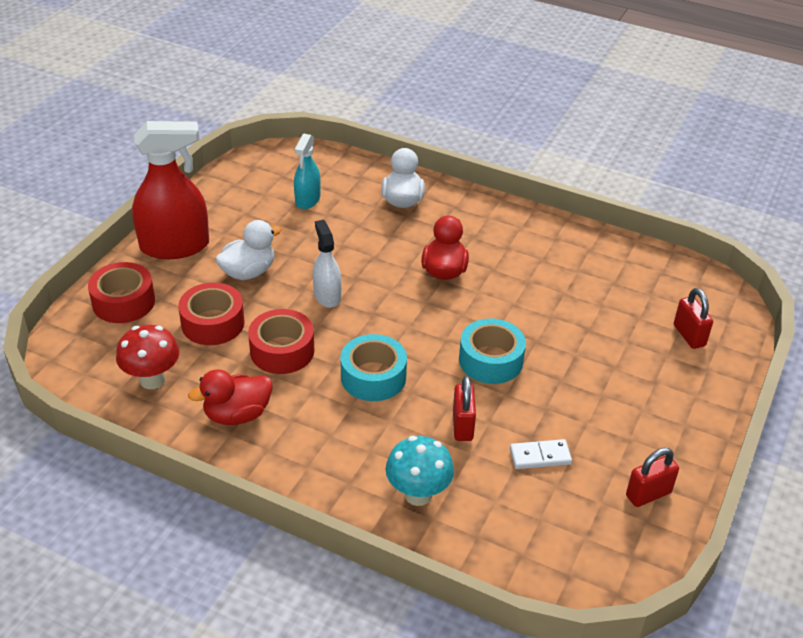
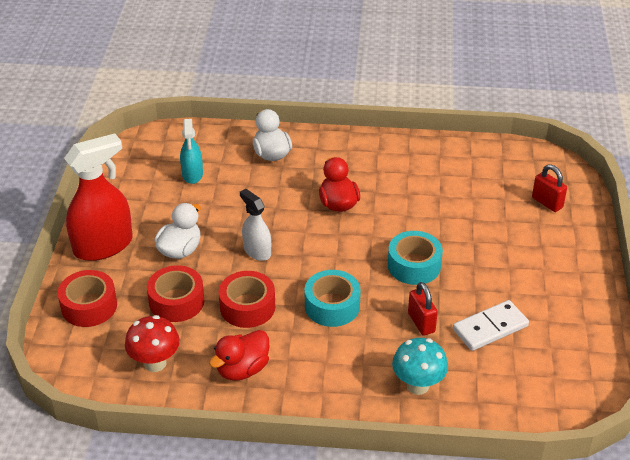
camera: 20 degrees left, 0 degrees up
(540, 456) = (490, 328): white domino -> white domino, size x1.51
(648, 494) = (580, 331): red padlock -> none

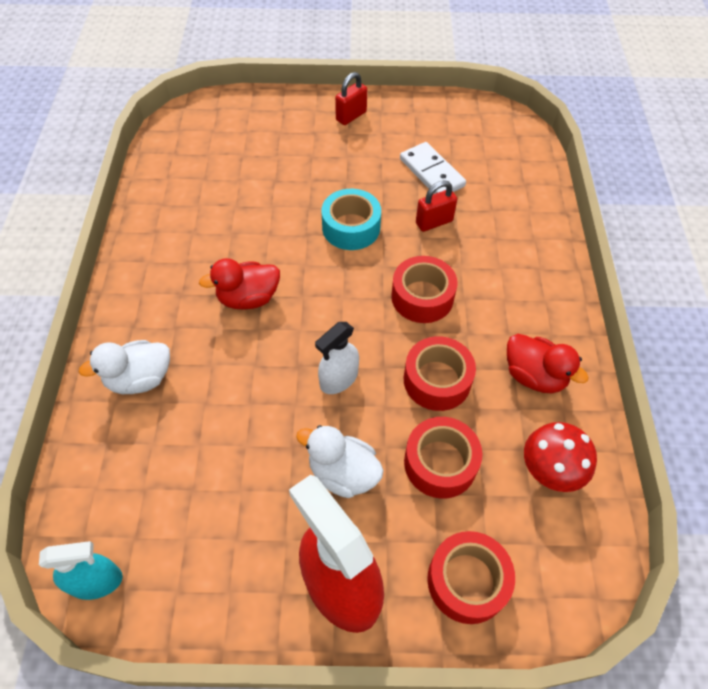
camera: 95 degrees left, 15 degrees up
(192, 174) = (177, 480): turquoise spray bottle -> turquoise spray bottle (96, 581)
(332, 306) = (422, 297): turquoise tape -> red tape
(418, 385) = (517, 225): turquoise mushroom -> none
(547, 203) = (249, 124): red padlock -> red padlock (351, 116)

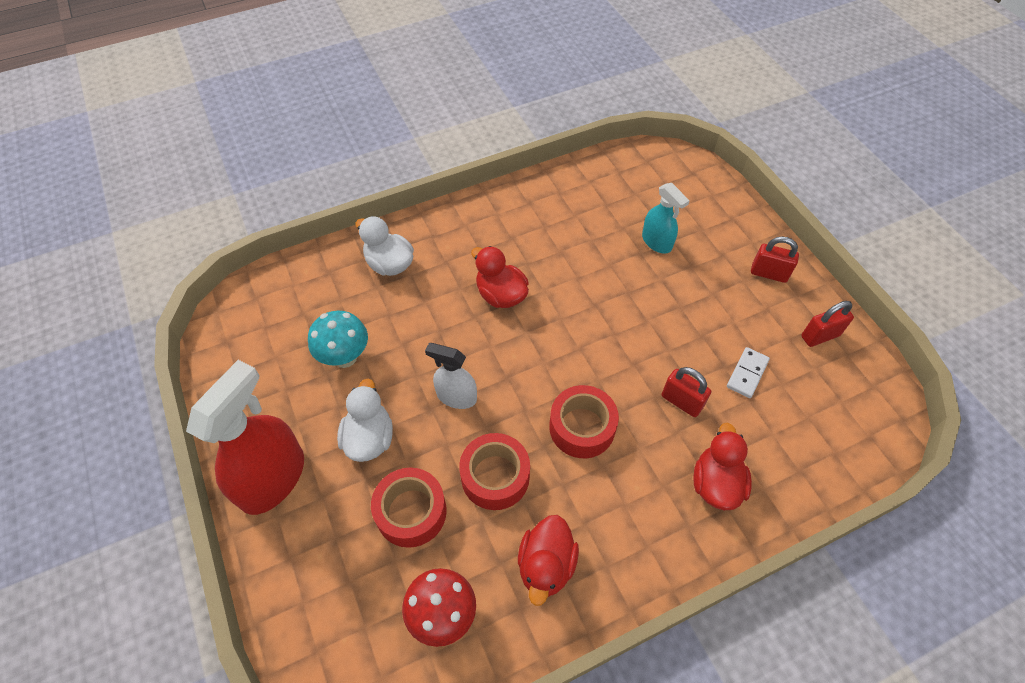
camera: 65 degrees right, 0 degrees up
(96, 581) = (227, 321): turquoise spray bottle -> turquoise spray bottle (657, 242)
(232, 464) = (345, 357): none -> turquoise mushroom
(351, 227) = (626, 335): turquoise tape -> none
(424, 118) = (820, 336): none -> red padlock
(431, 173) = (747, 373): white domino -> white domino, size x0.66
(467, 581) = (310, 576): red tape -> none
(513, 235) = (716, 483): none -> red duck

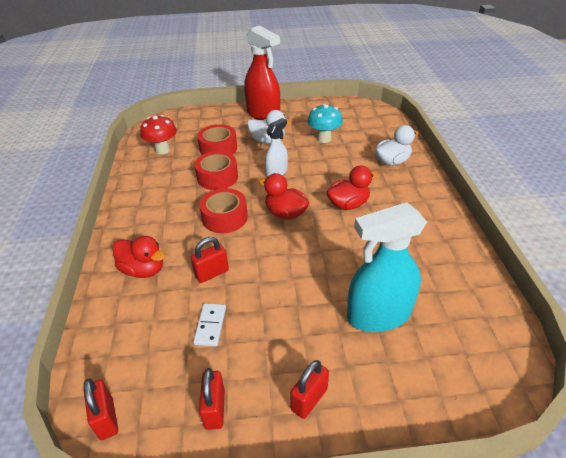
camera: 110 degrees right, 15 degrees down
(546, 565) = (157, 184): red duck -> red duck (285, 213)
(657, 242) = (378, 314): turquoise spray bottle -> turquoise spray bottle, size x1.80
(747, 373) = (210, 325): white domino -> white domino turned 45 degrees clockwise
(884, 416) = (106, 418): none -> red padlock

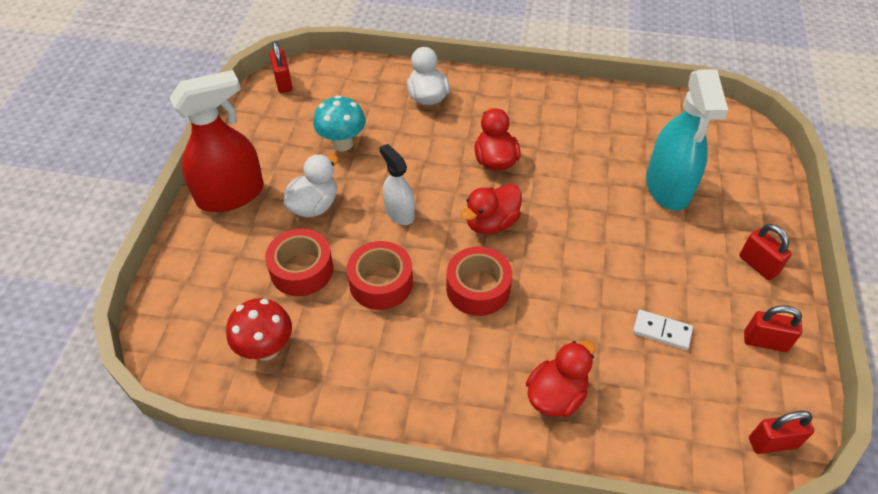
camera: 75 degrees left, 10 degrees up
(212, 273) = (580, 318): red padlock -> red padlock (283, 83)

